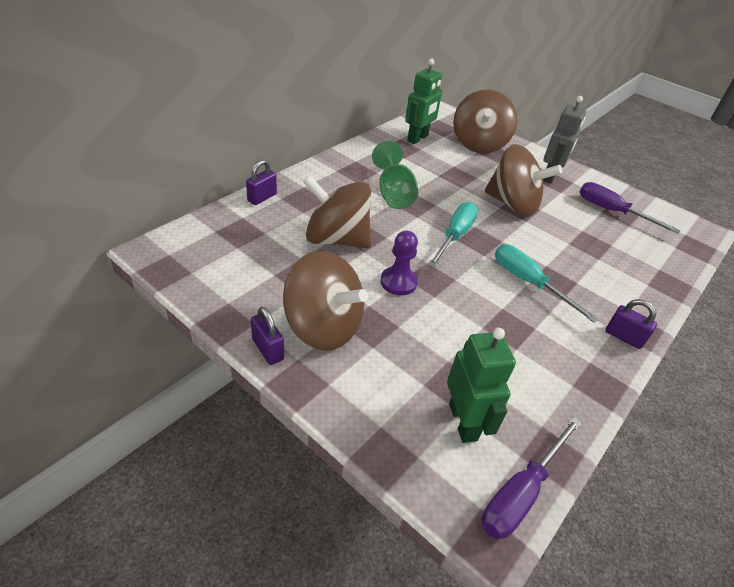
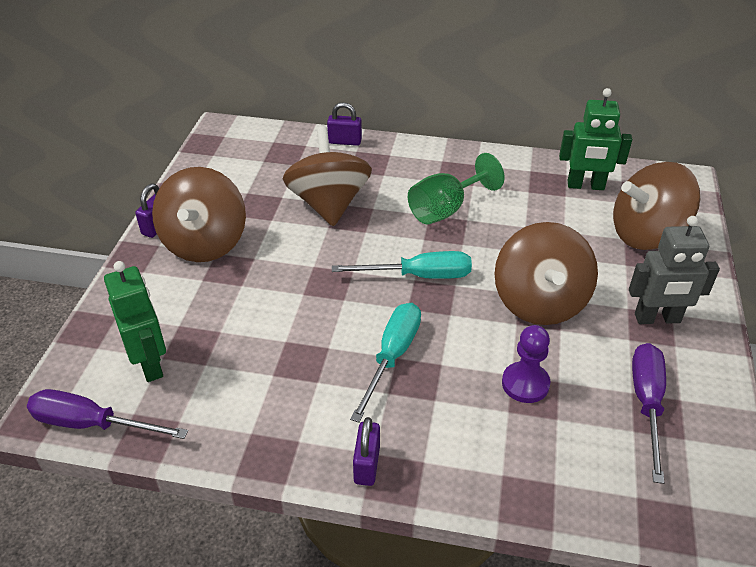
camera: 65 degrees right, 0 degrees up
(398, 282) = (302, 263): purple pawn -> purple pawn (525, 384)
(463, 422) = (150, 364): green robot -> green robot turned 75 degrees counterclockwise

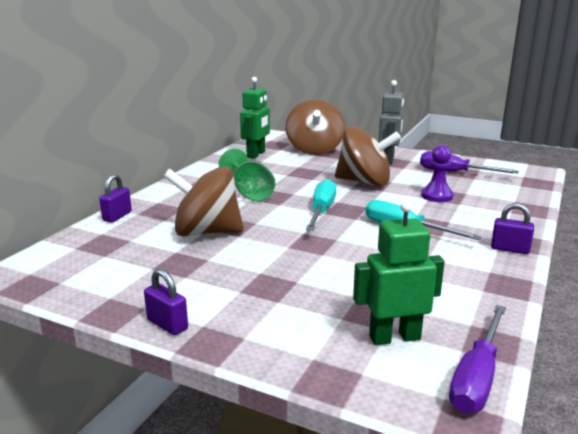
camera: 75 degrees left, 20 degrees down
(205, 243) = (219, 296): brown spinning top -> none

